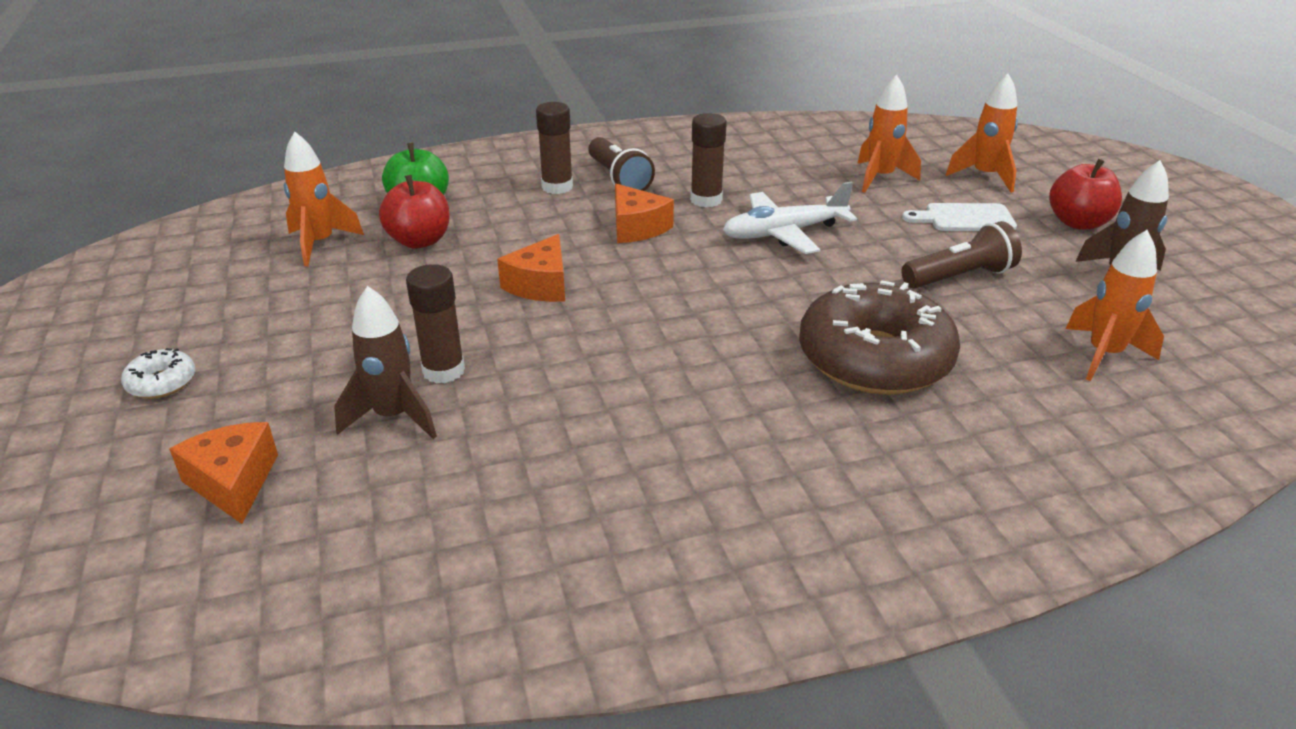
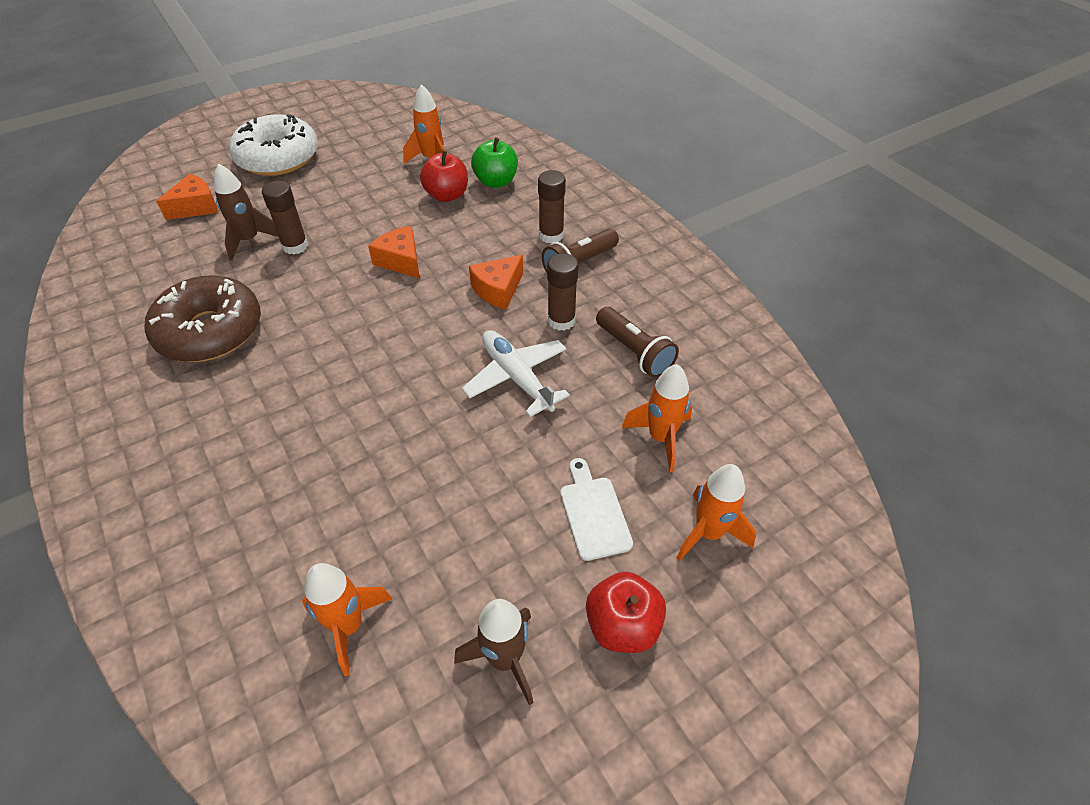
camera: 75 degrees right, 15 degrees up
(162, 383) = (278, 158): white donut -> white donut, size x2.37
(540, 285) = (401, 261): orange cheese -> orange cheese turned 45 degrees clockwise
(874, 359) = (327, 453): brown donut -> brown donut (210, 331)
(959, 277) = (469, 509): brown flashlight -> brown flashlight (634, 352)

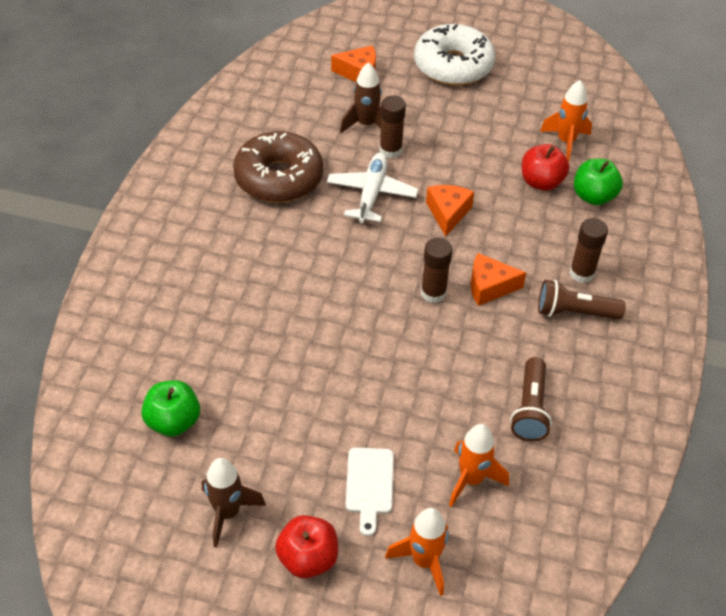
camera: 45 degrees right, 0 degrees up
(348, 626) = (173, 421): orange rocket -> green apple
(516, 377) = (427, 359): white plane -> white plane (371, 193)
(561, 320) = (506, 344): brown glue stick -> brown glue stick (433, 293)
(593, 513) = (369, 485): white cutting board -> white cutting board turned 150 degrees clockwise

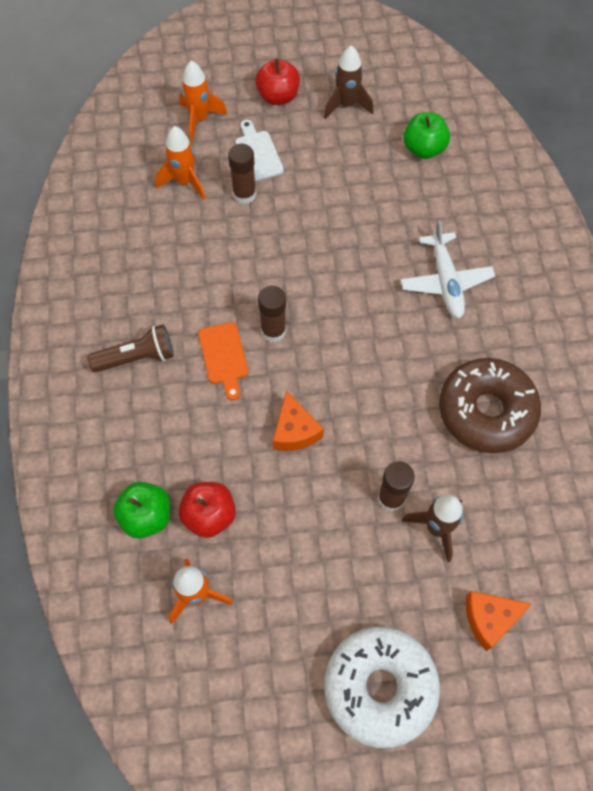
camera: 160 degrees right, 15 degrees up
(371, 193) = (382, 427): white plane -> white plane (445, 281)
(489, 286) = (224, 356): orange cheese -> orange cutting board
(530, 409) = (154, 251): brown flashlight -> none
(581, 273) = (139, 405): brown glue stick -> brown glue stick (244, 194)

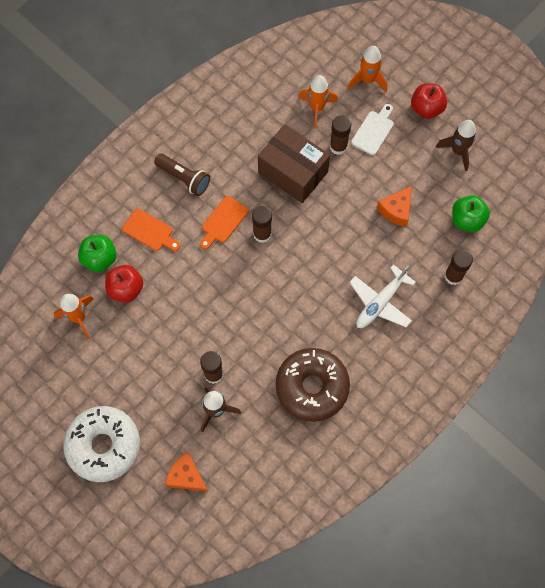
camera: 50 degrees right, 5 degrees up
(164, 438) = (150, 231): none -> orange cutting board
(232, 253) = (293, 172): none -> brown box
(294, 431) = (210, 293): orange cheese -> orange cheese (396, 210)
(471, 201) = (453, 276): none -> brown glue stick

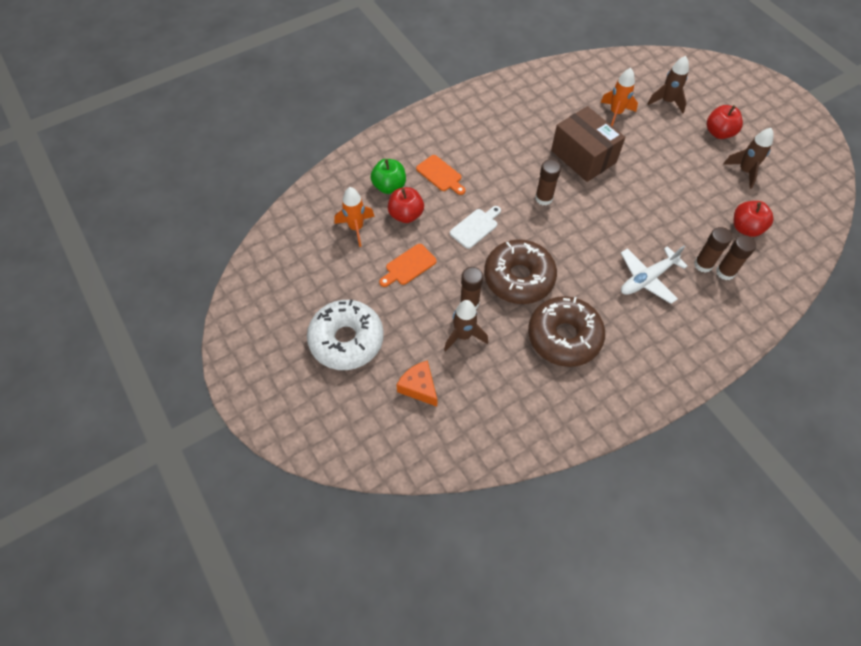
camera: 15 degrees right, 10 degrees down
(184, 178) = (482, 141): brown flashlight -> none
(223, 221) = (510, 181): orange cutting board -> orange cutting board (409, 266)
(256, 333) = (519, 278): none -> brown donut
(338, 146) = (630, 145): brown glue stick -> brown glue stick (703, 264)
(368, 80) = (667, 101): orange rocket -> brown rocket
(373, 131) = (665, 140): white cutting board -> white cutting board (475, 227)
(396, 210) = (676, 206): orange cheese -> none
(467, 220) = (746, 228): green apple -> red apple

